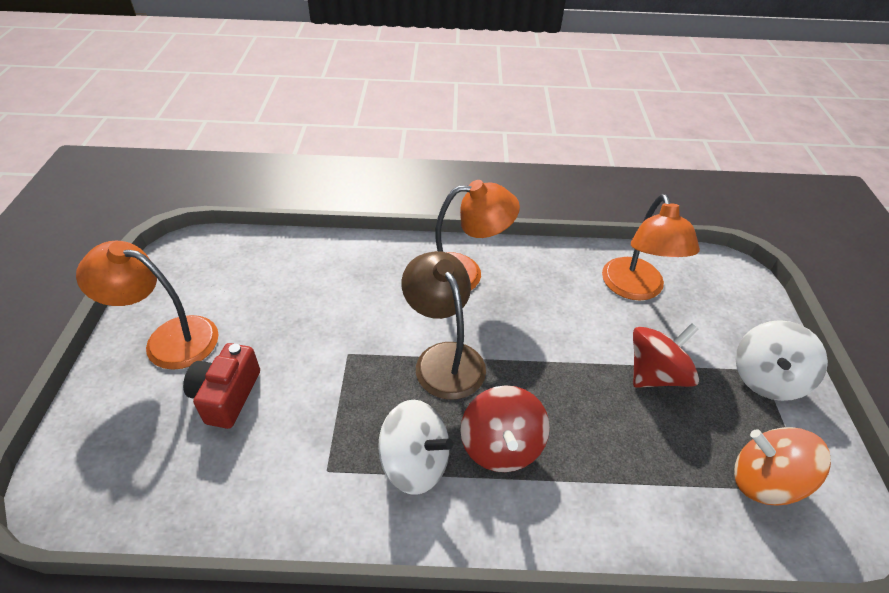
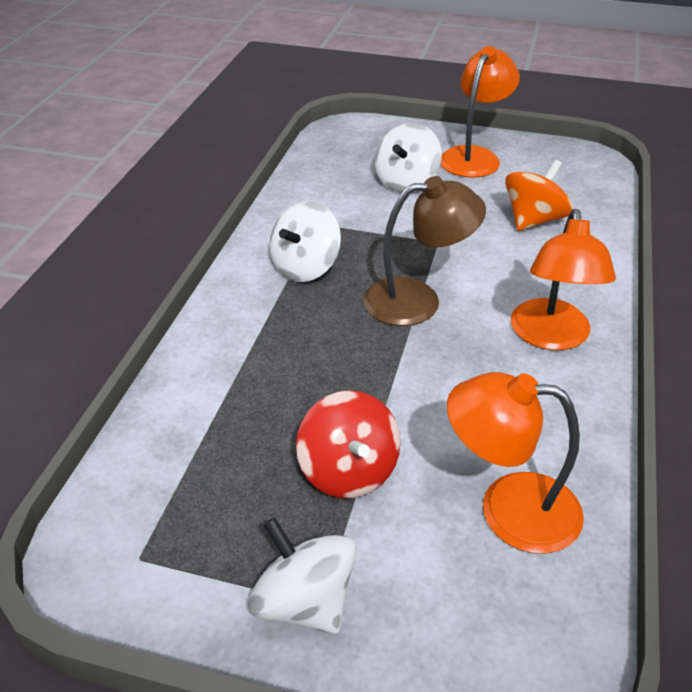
camera: 105 degrees right, 5 degrees down
(226, 395) = (406, 182): red camera -> white spinning top
(501, 446) = (301, 319): red spinning top -> none
(764, 481) = (171, 515): orange spinning top -> orange spinning top (534, 220)

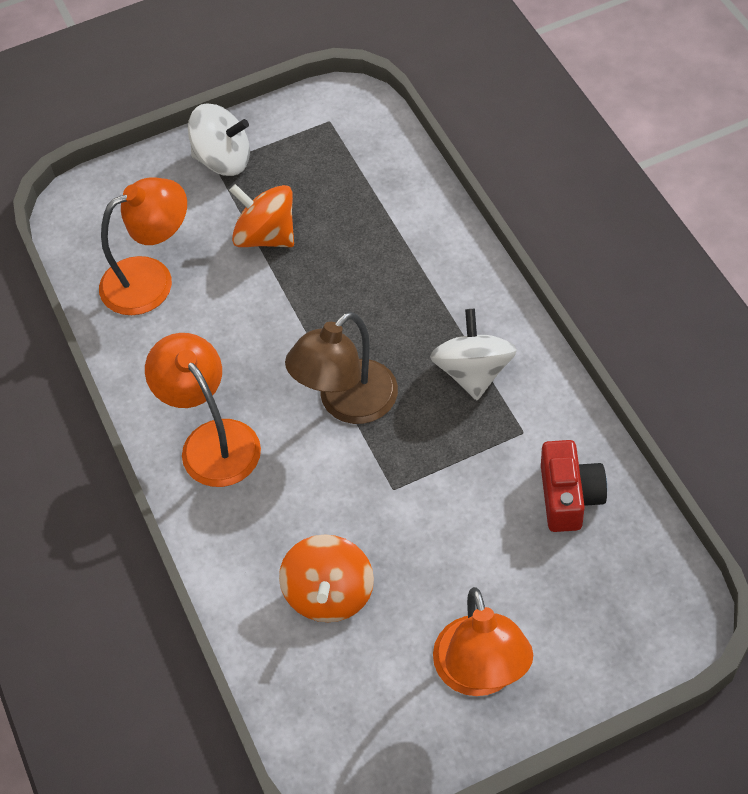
camera: 145 degrees right, 15 degrees up
(333, 187) = (569, 496): none -> red camera
(348, 471) = (266, 236): red spinning top -> orange spinning top
(406, 182) = (508, 563): white spinning top -> none

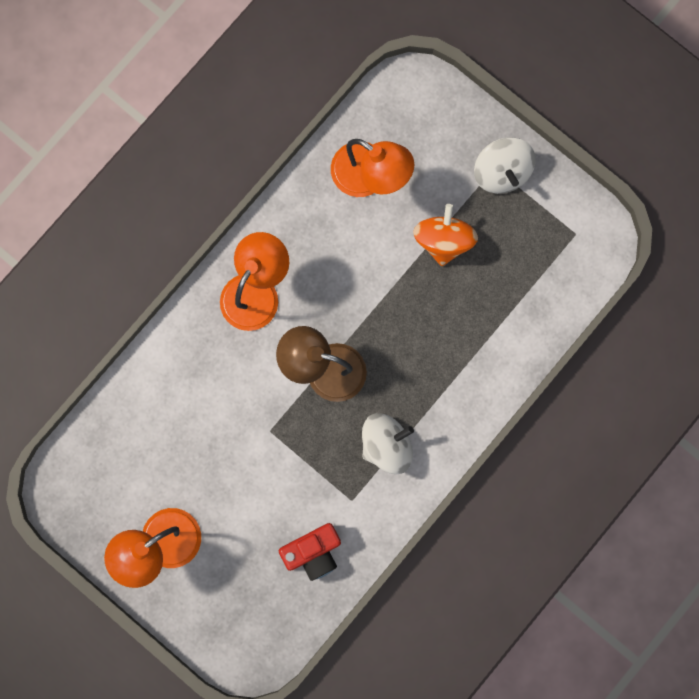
camera: 60 degrees right, 25 degrees up
(329, 594) = (175, 424): orange spinning top -> none

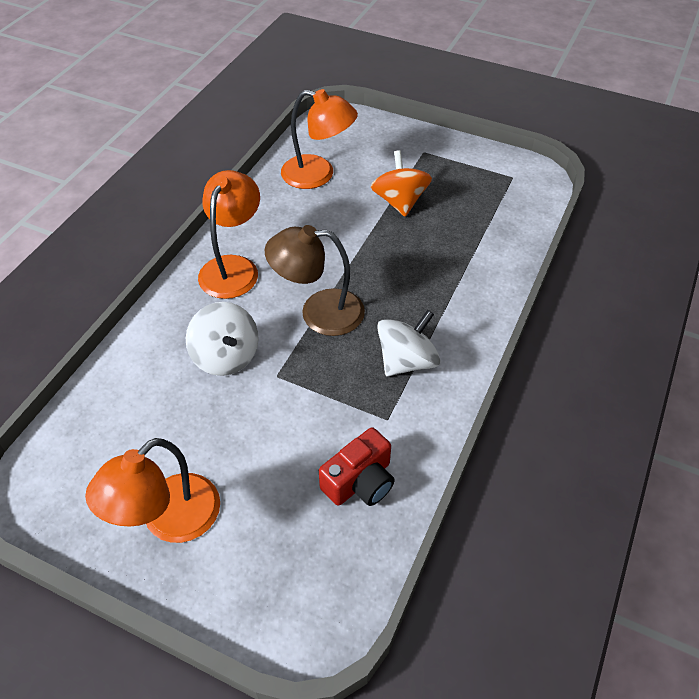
camera: 15 degrees left, 30 degrees down
(502, 172) = (431, 153): white spinning top -> white spinning top (226, 356)

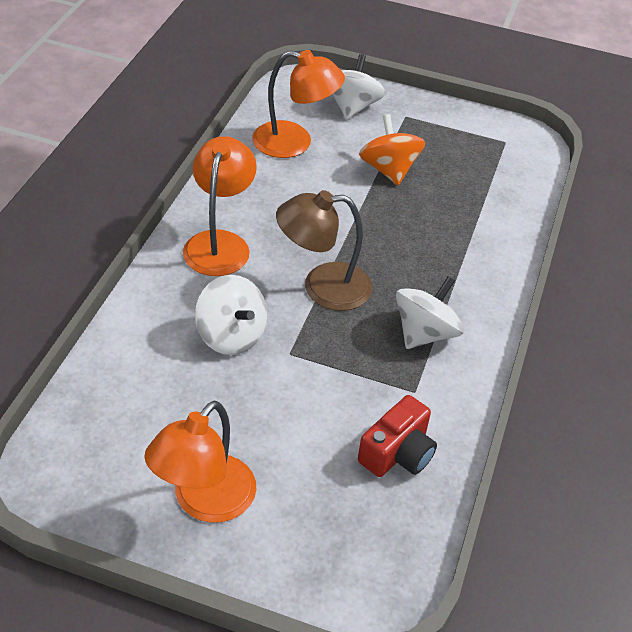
camera: 10 degrees left, 5 degrees down
(376, 142) = (352, 107): none -> white spinning top

